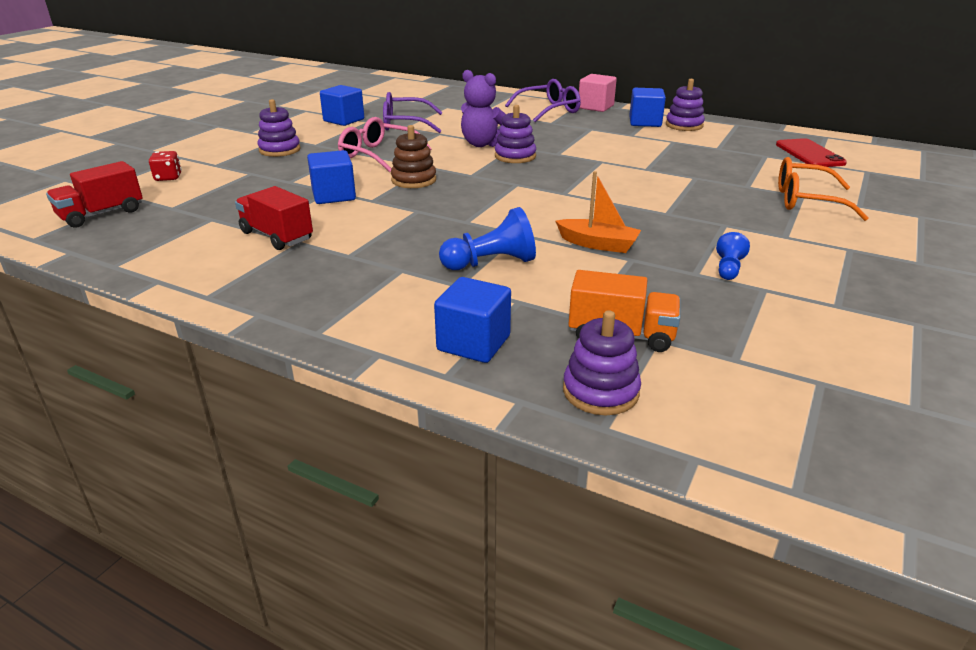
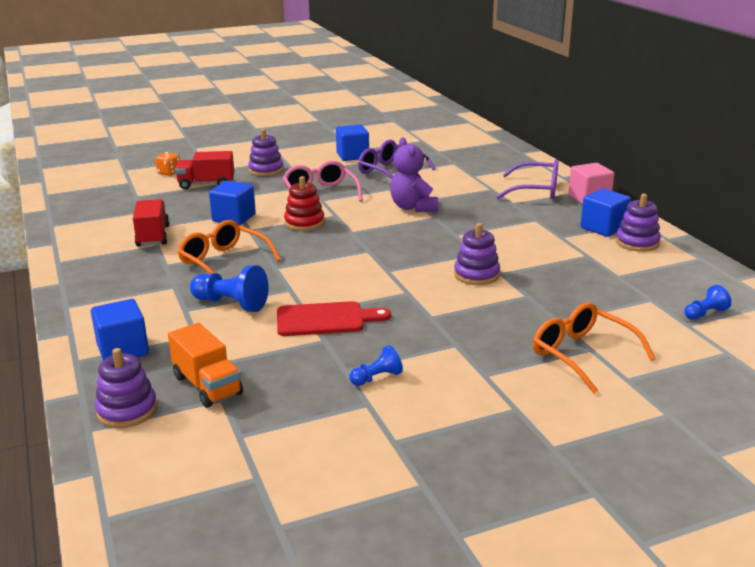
camera: 40 degrees right, 5 degrees down
(101, 214) = (98, 189): red truck -> red truck (206, 184)
(168, 177) = (169, 173): red dice -> orange dice
(404, 233) = (223, 261): none -> orange glasses
(413, 180) = (304, 223): brown stacking toy -> red stacking toy
(515, 156) = (416, 226): purple stacking toy -> purple stacking toy (476, 275)
(598, 244) = (325, 319): orange boat -> red cutting board
(809, 154) = (705, 314): red phone -> blue pawn

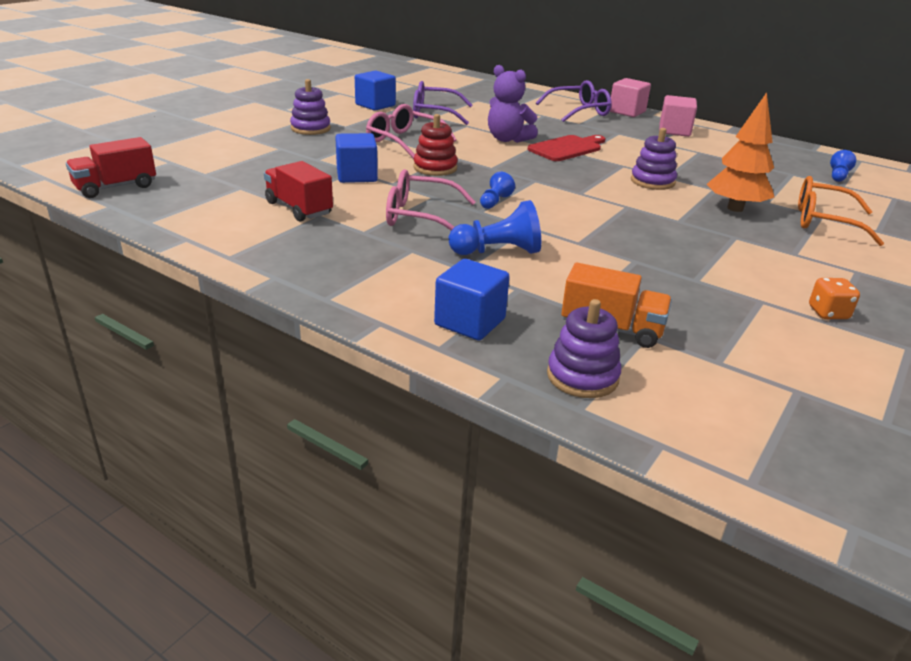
camera: 35 degrees left, 5 degrees up
(169, 173) = (204, 146): orange dice -> orange dice (828, 313)
(206, 184) = (268, 150): red truck -> red truck (116, 187)
(223, 261) = (419, 216): orange glasses -> pink glasses
(325, 319) = (605, 244): red cutting board -> red cutting board (567, 148)
(377, 378) = (730, 278): blue pawn -> blue pawn (495, 201)
(510, 319) = (735, 208): none -> orange tree
(603, 228) = (674, 131): blue cube -> pink cube
(637, 242) = (714, 137): purple stacking toy -> none

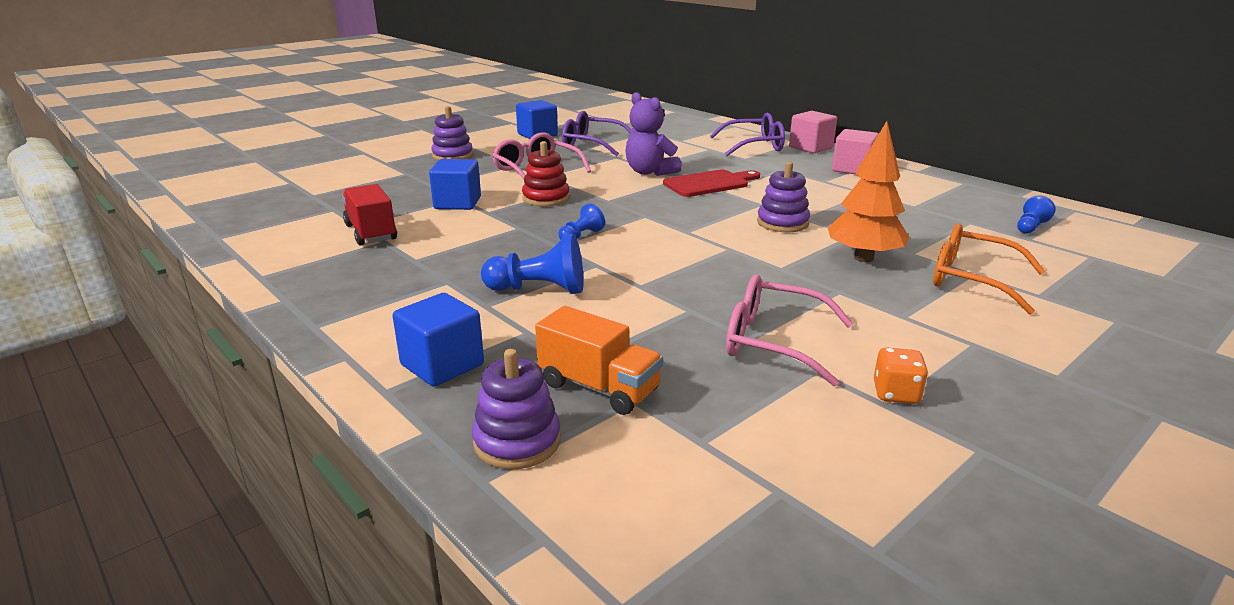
camera: 15 degrees right, 5 degrees down
(116, 187) = (220, 204): red truck -> none
(419, 216) = (486, 247): pink glasses -> pink glasses (772, 341)

